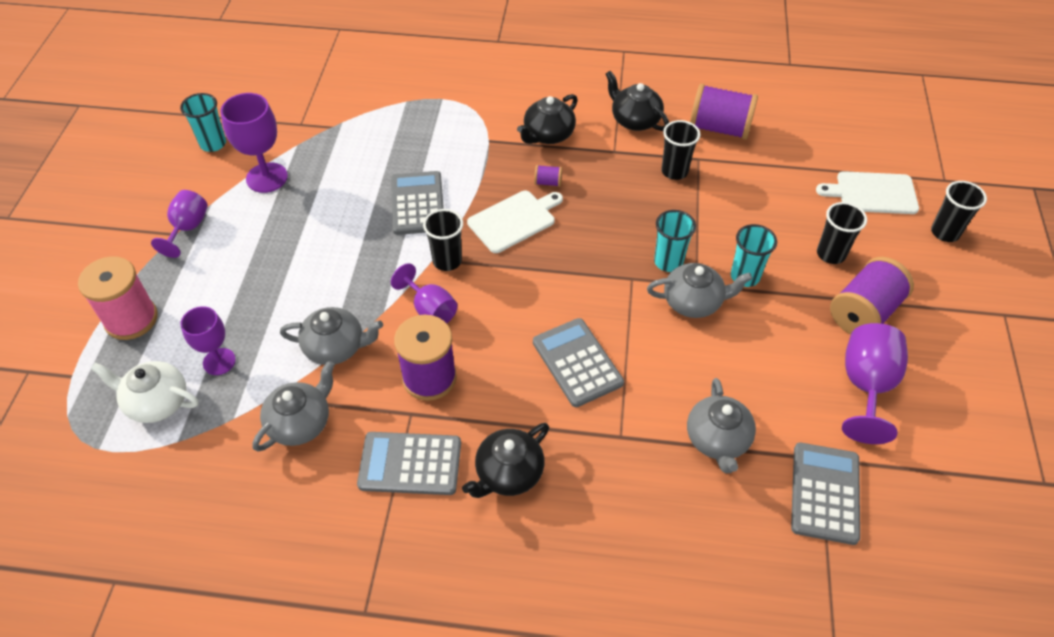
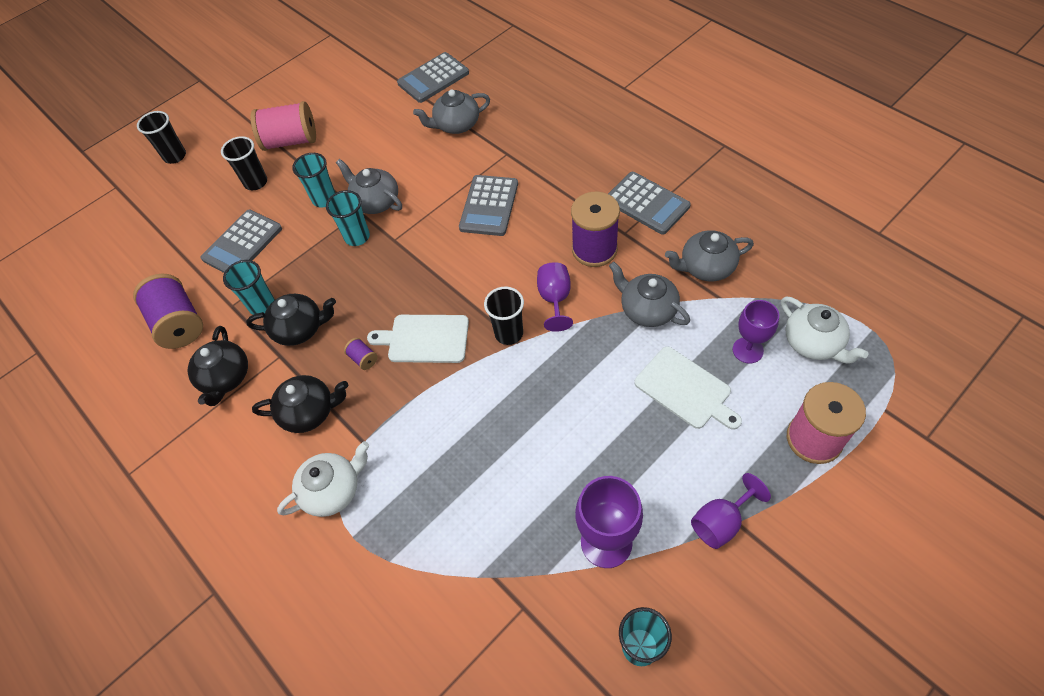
camera: 135 degrees left, 5 degrees up
(417, 203) = (486, 408): grey calculator -> grey calculator (242, 244)
(480, 110) = (333, 490): none -> white teapot
(508, 473) = (590, 168): black teapot -> black teapot (300, 329)
(674, 171) = (262, 305): black cup -> turquoise cup
(717, 440) = (456, 125): grey teapot -> grey teapot turned 150 degrees counterclockwise
(863, 312) = (291, 141): purple spool -> pink spool
(866, 386) = (346, 108): purple goblet -> none
(872, 193) = (169, 205): white cutting board -> white cutting board (685, 389)

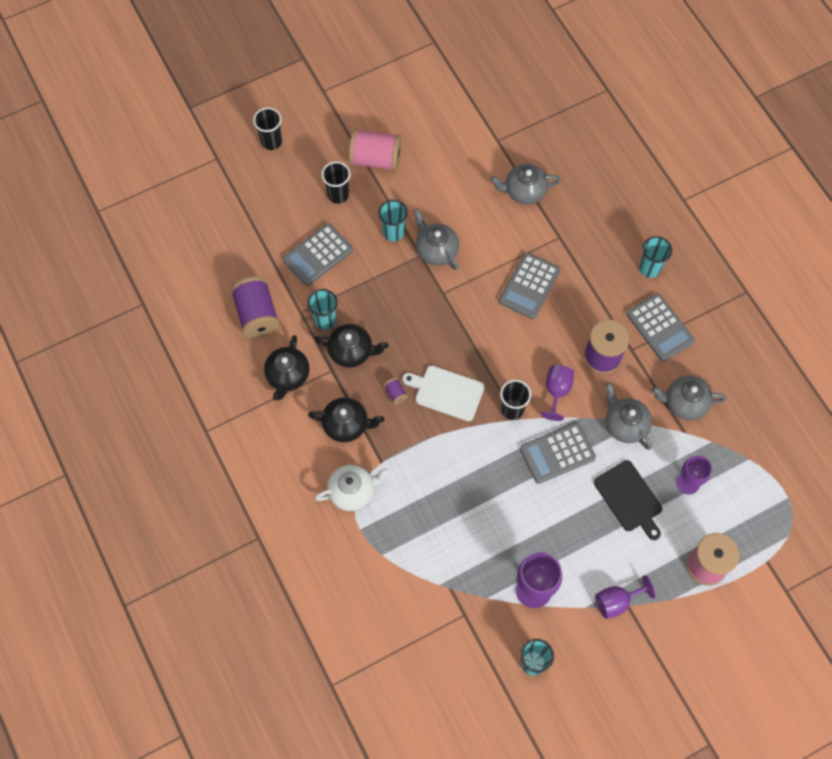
camera: 10 degrees right, 10 degrees up
(357, 237) = (413, 280): turquoise cup -> turquoise cup (649, 268)
(433, 78) = (517, 130): grey calculator -> grey calculator (557, 453)
(685, 389) = (629, 498): white cutting board -> black cutting board
(813, 343) = (739, 493): white teapot -> none

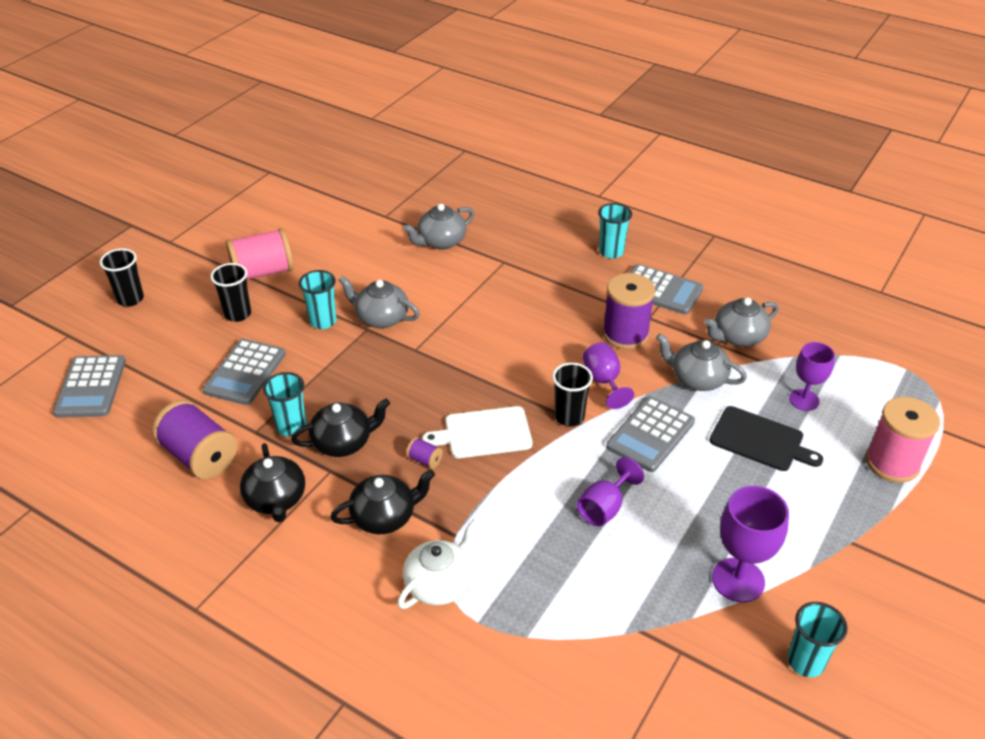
camera: 30 degrees left, 25 degrees down
(529, 286) = (504, 309): grey calculator -> grey calculator (91, 387)
(617, 601) = (837, 544): purple goblet -> purple goblet (604, 508)

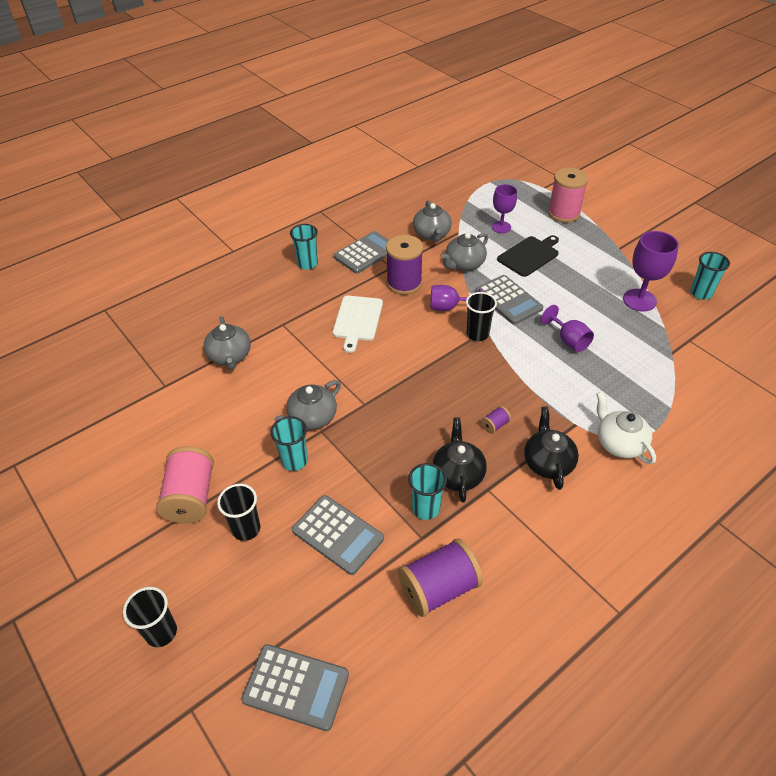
camera: 70 degrees left, 5 degrees up
(276, 499) = (510, 534): black teapot -> none
(484, 433) = (478, 384): white cutting board -> white cutting board (357, 320)

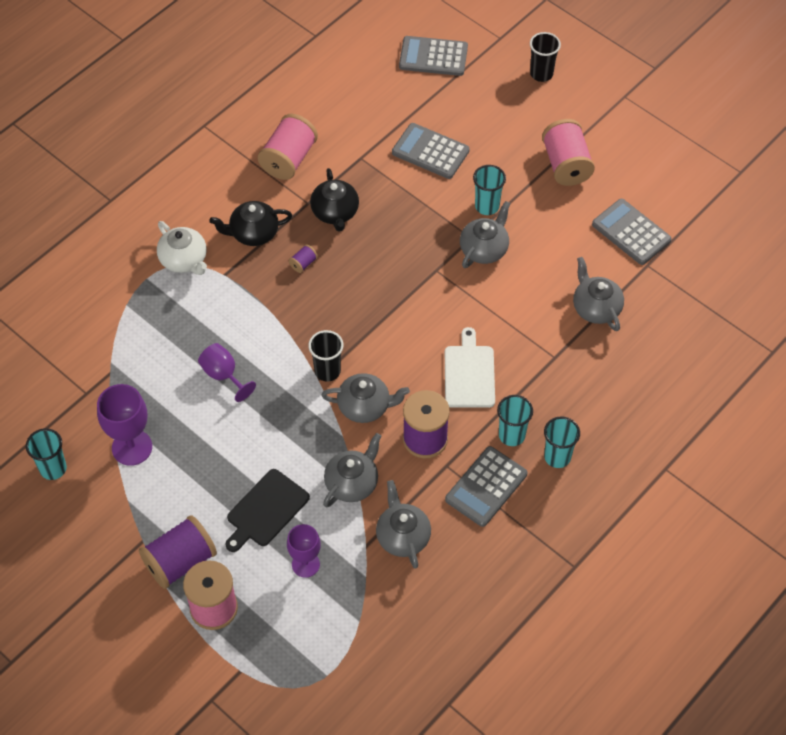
camera: 170 degrees right, 10 degrees up
(246, 529) = (508, 147): black cup -> none
(426, 508) = (360, 180): turquoise cup -> turquoise cup (512, 435)
(439, 588) = (342, 125): purple spool -> purple spool (180, 561)
(448, 307) = (365, 406): purple goblet -> grey teapot
(508, 300) = (292, 427): grey calculator -> grey calculator (631, 232)
(508, 547) = (289, 159): none -> pink spool
(547, 462) = (253, 233): black teapot -> black teapot turned 90 degrees clockwise

